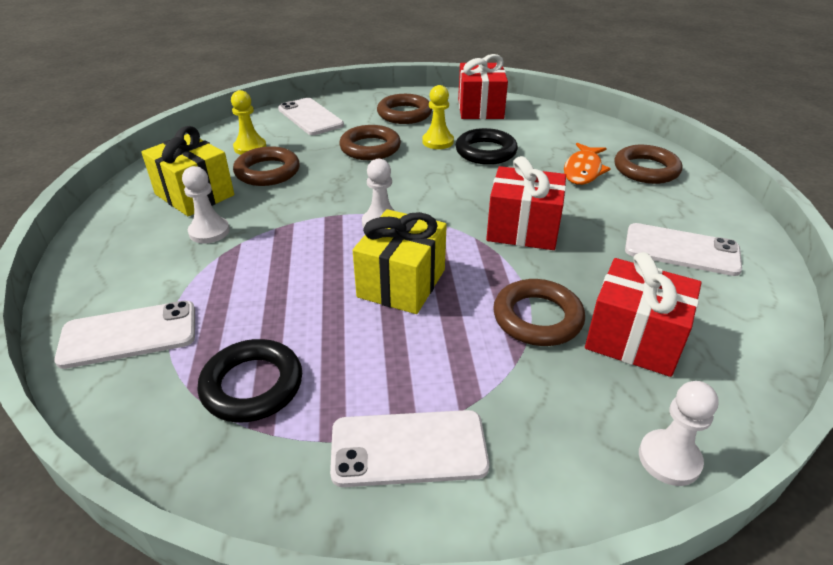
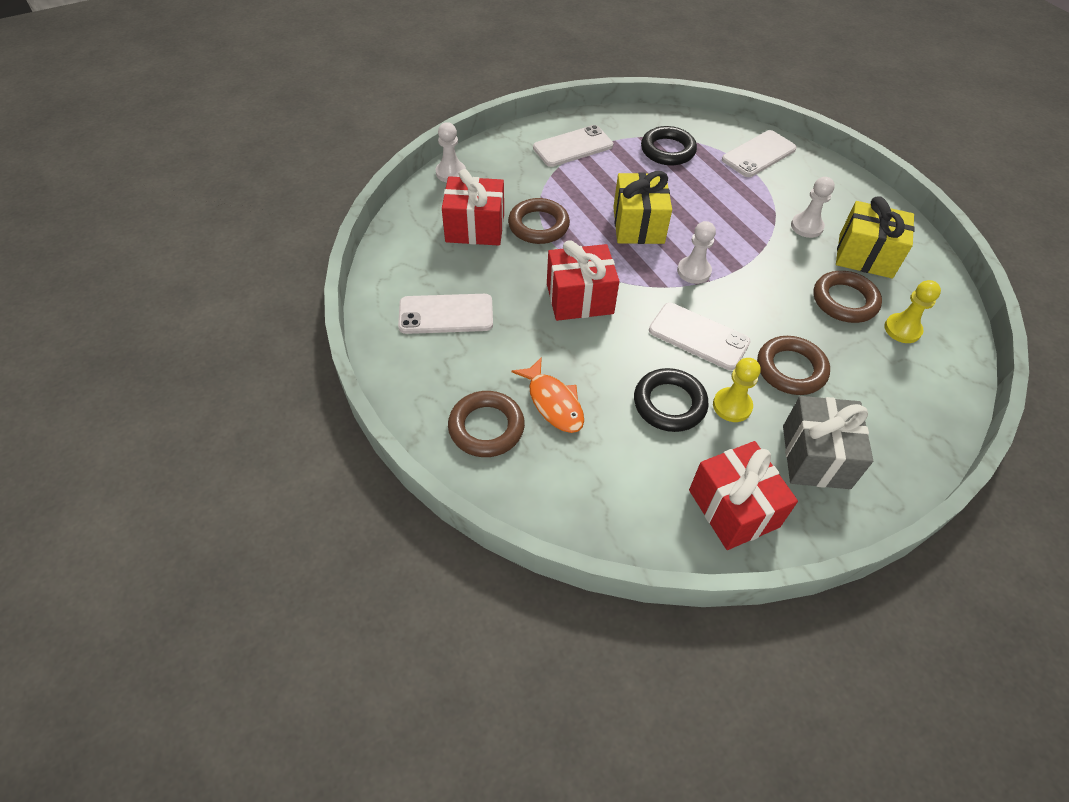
camera: 155 degrees right, 15 degrees up
(310, 117) = (911, 408): white phone -> white phone (698, 336)
(404, 114) = (815, 456): brown ring -> grey gift
(583, 170) = (553, 402): orange fish -> orange fish turned 150 degrees clockwise

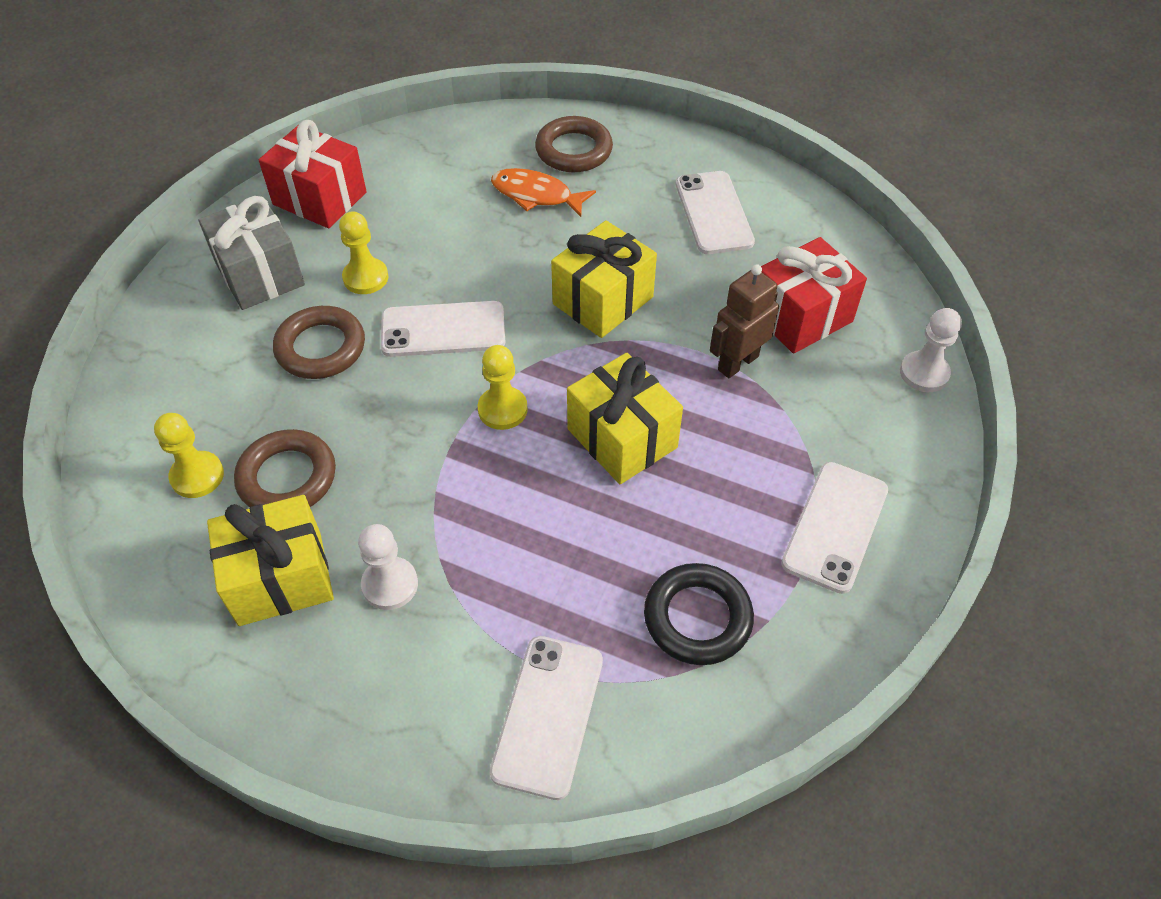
camera: 145 degrees right, 0 degrees up
(446, 314) = (713, 213): white phone -> white phone turned 60 degrees counterclockwise
(538, 225) = (737, 363): brown ring -> brown robot
(579, 299) = (603, 300): red gift -> yellow gift
(669, 403) = (429, 248): black ring -> none
(694, 271) = (502, 409): white pawn -> yellow pawn

